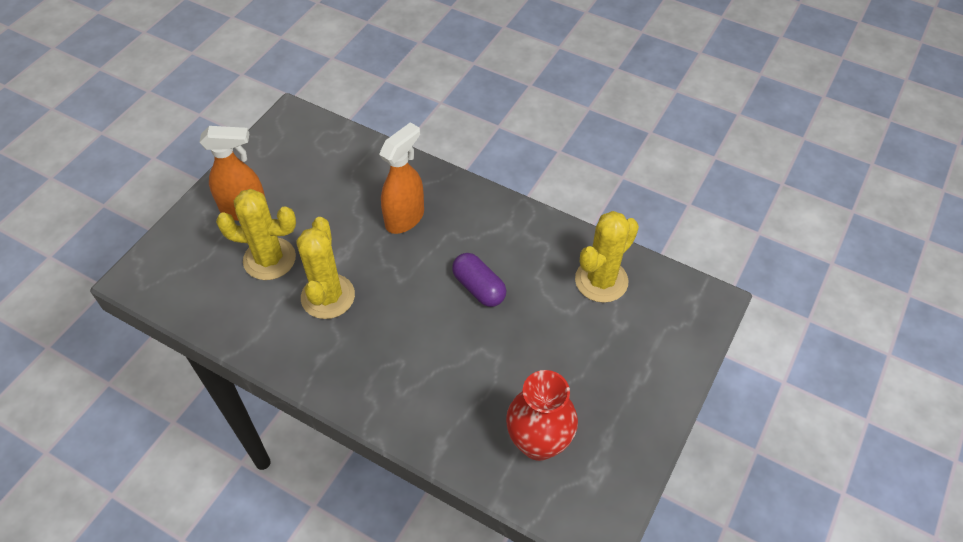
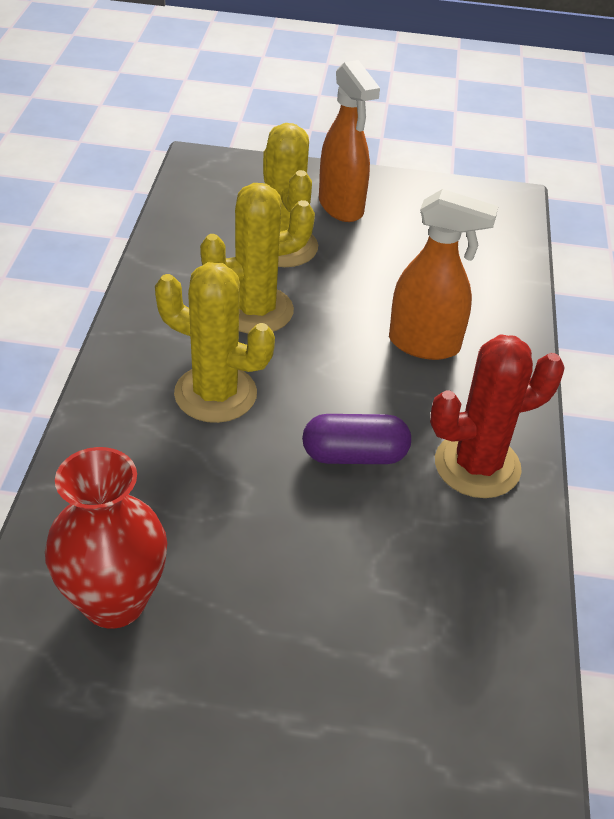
camera: 65 degrees right, 10 degrees down
(478, 288) = (354, 455): purple capsule -> purple capsule turned 60 degrees clockwise
(510, 233) = (477, 466): none -> red cactus
(601, 280) = (461, 611): yellow cactus -> yellow cactus (215, 394)

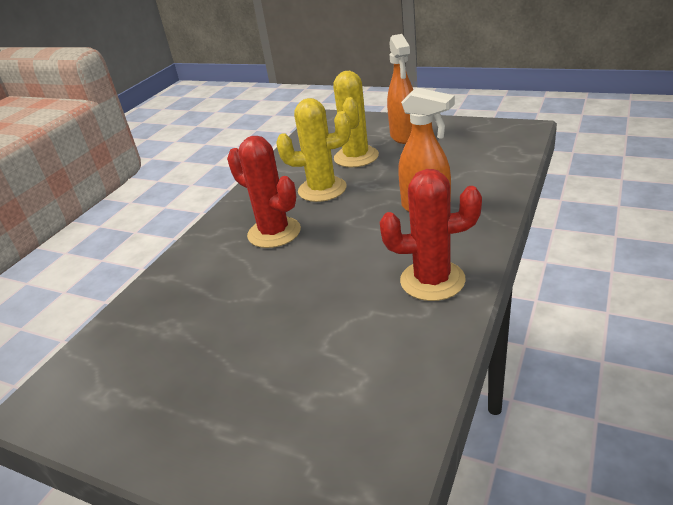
camera: 25 degrees right, 10 degrees down
(114, 601) = (151, 342): red vase -> none
(215, 394) = (274, 233): yellow cactus -> red cactus
(354, 455) = (347, 270): purple capsule -> none

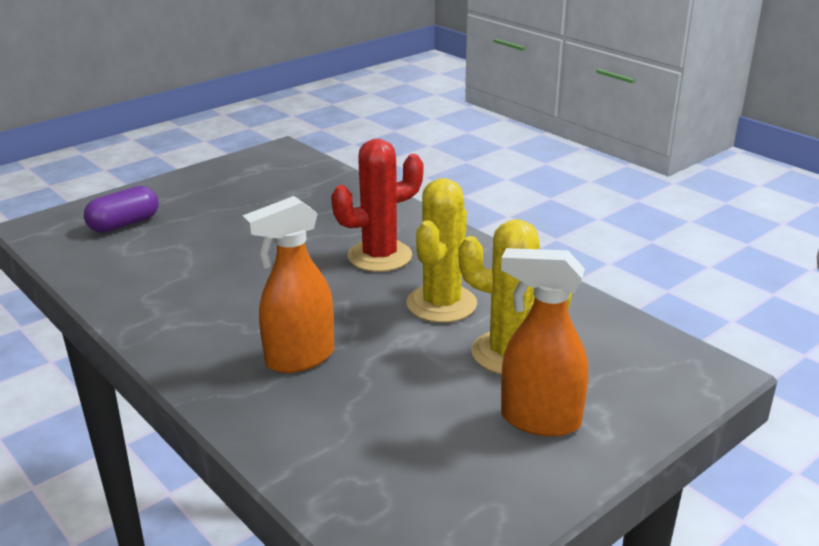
camera: 110 degrees right, 5 degrees down
(305, 423) = (124, 224): none -> purple capsule
(432, 280) = (175, 315): red cactus -> none

